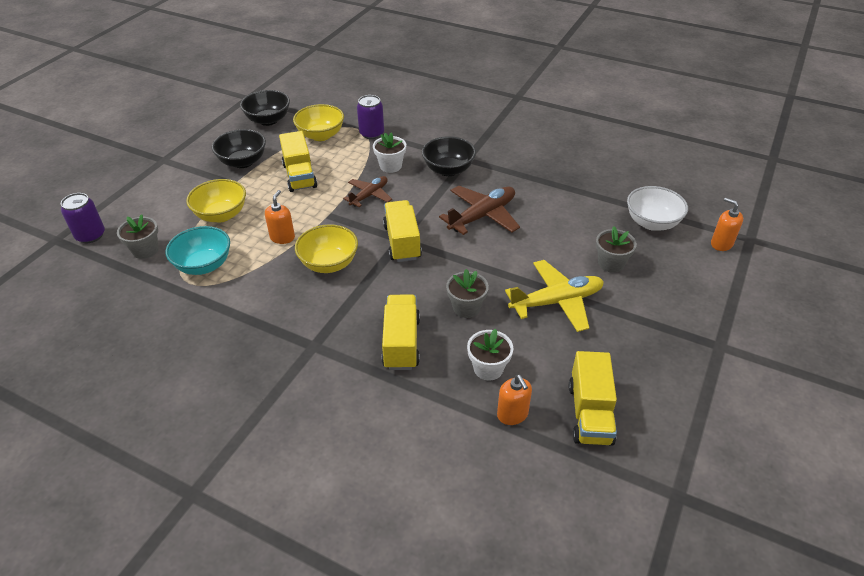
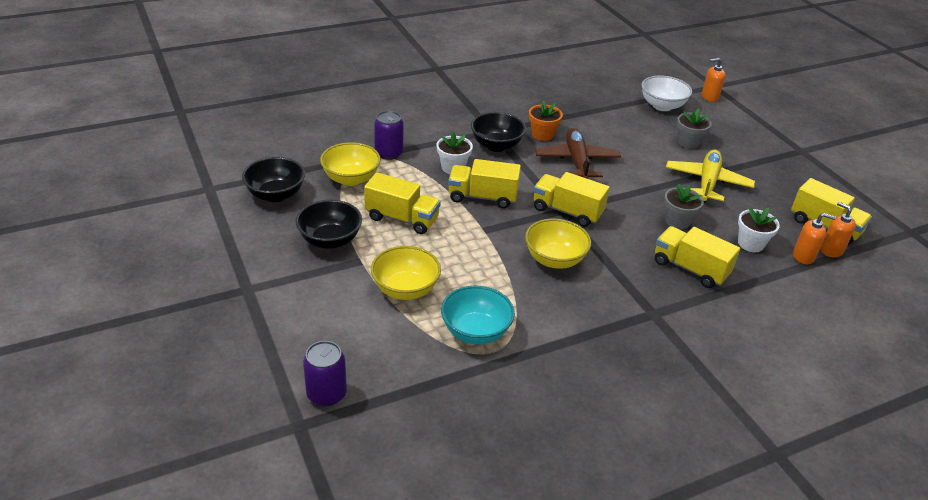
camera: 55 degrees left, 5 degrees down
(145, 250) = (404, 362): grey flower pot -> none
(282, 237) = (487, 268): orange soap dispenser -> orange soap dispenser (831, 250)
(369, 195) = (482, 197): brown plane -> yellow truck
(498, 183) = (542, 134): none -> orange flower pot

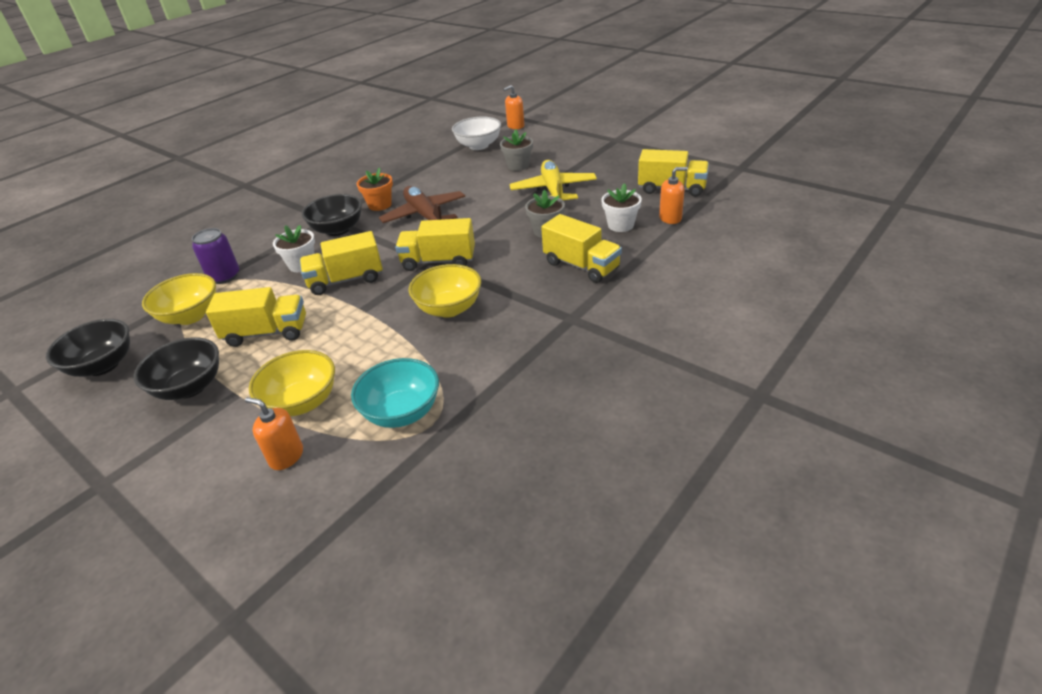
camera: 20 degrees left, 0 degrees up
(326, 394) = (253, 563): purple can -> none
(690, 269) = (581, 266): yellow truck -> yellow truck turned 150 degrees counterclockwise
(831, 250) = (689, 205): orange soap dispenser -> orange soap dispenser (286, 456)

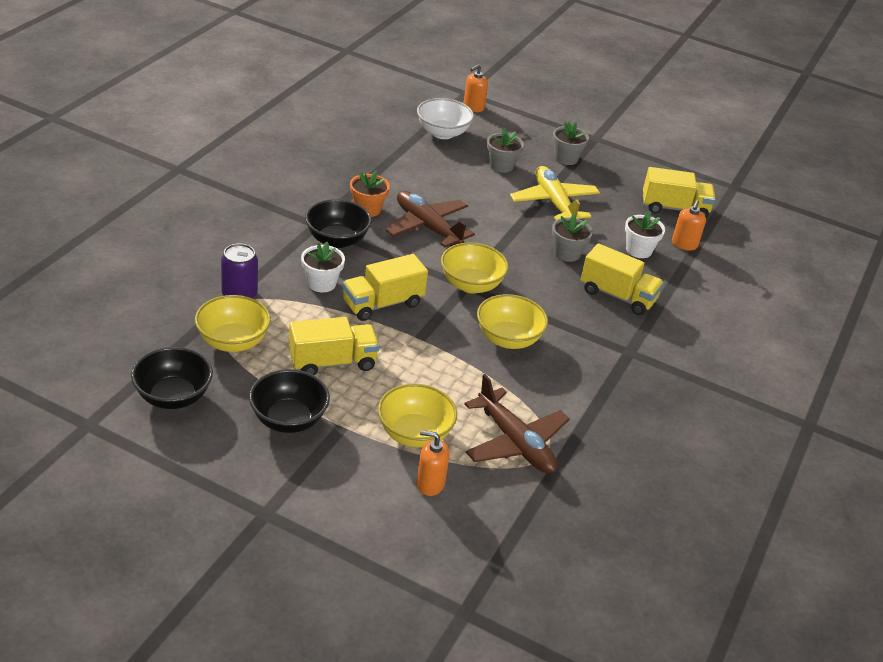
camera: 20 degrees left, 0 degrees up
(402, 412) = (515, 442): turquoise bowl -> brown plane
(438, 261) = (471, 285): yellow truck -> yellow bowl
(581, 156) = (566, 158): none -> grey flower pot
(670, 218) = (684, 244): orange soap dispenser -> orange soap dispenser turned 135 degrees clockwise

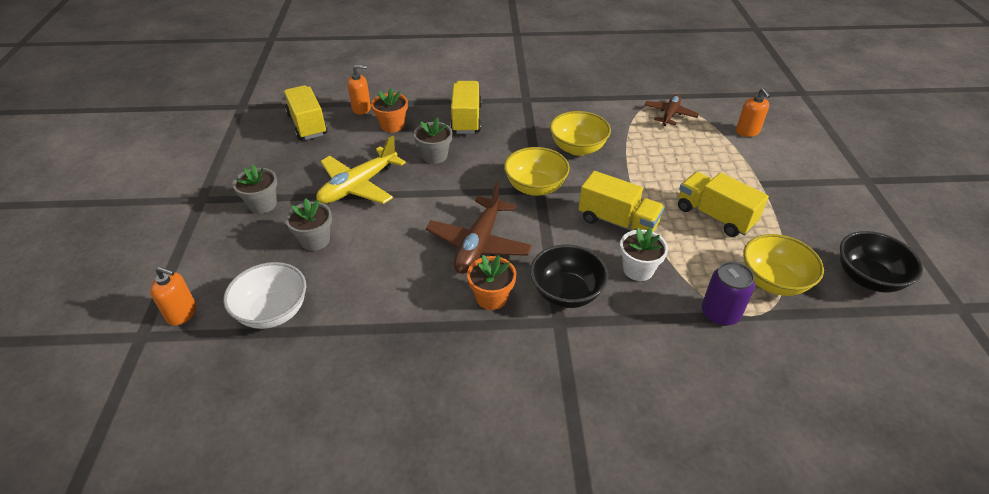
camera: 115 degrees left, 5 degrees up
(288, 420) = (793, 209): black bowl -> none
(414, 434) = (721, 152): yellow bowl -> none
(515, 442) = (670, 114): brown plane -> brown plane, size x0.63
(639, 250) = (392, 125): white flower pot -> orange flower pot

